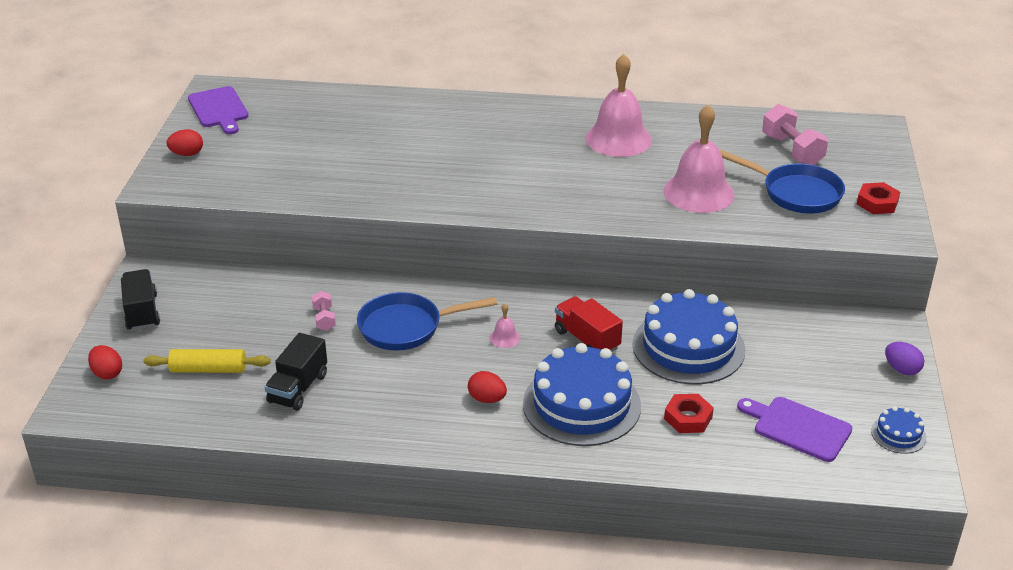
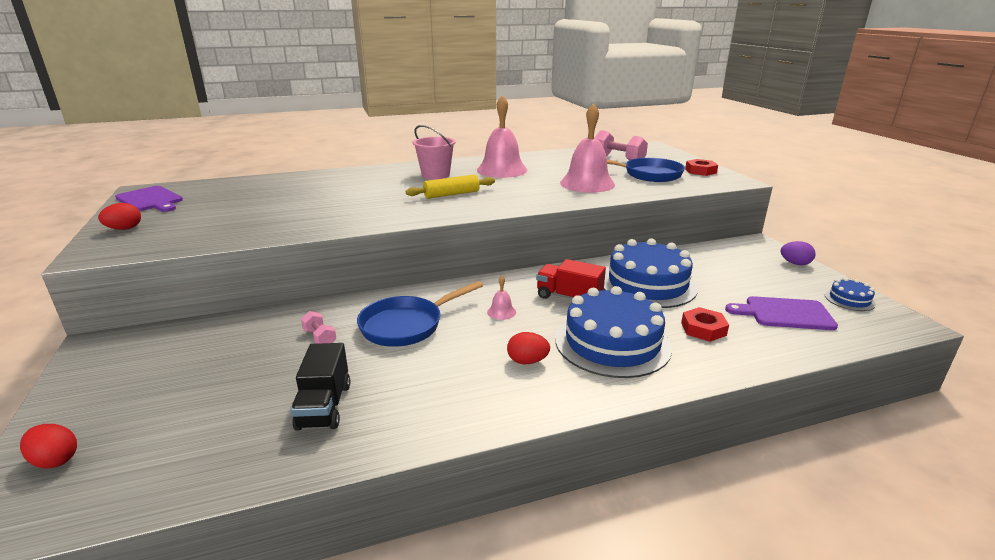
camera: 25 degrees left, 10 degrees down
(142, 312) = (97, 382): black truck -> none
(208, 369) = (203, 417): yellow rolling pin -> yellow rolling pin (451, 194)
(531, 131) = (435, 175): none -> pink bucket

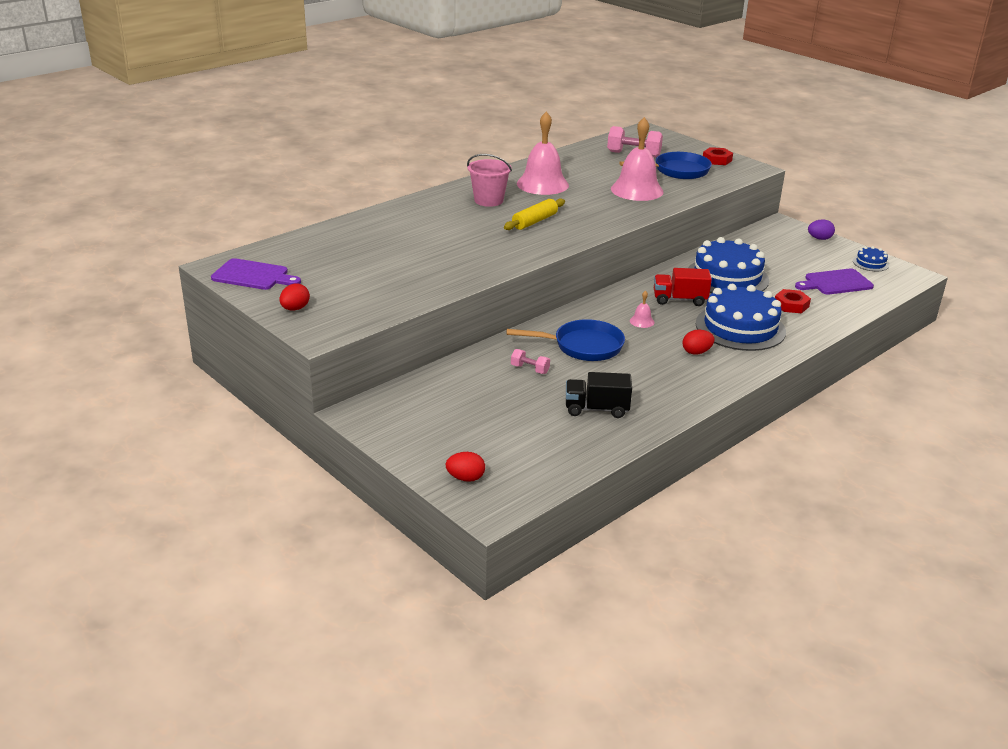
camera: 25 degrees left, 5 degrees up
(324, 406) = (596, 409): black truck -> black truck turned 120 degrees clockwise
(406, 325) = (583, 346): blue pan -> blue pan turned 120 degrees counterclockwise

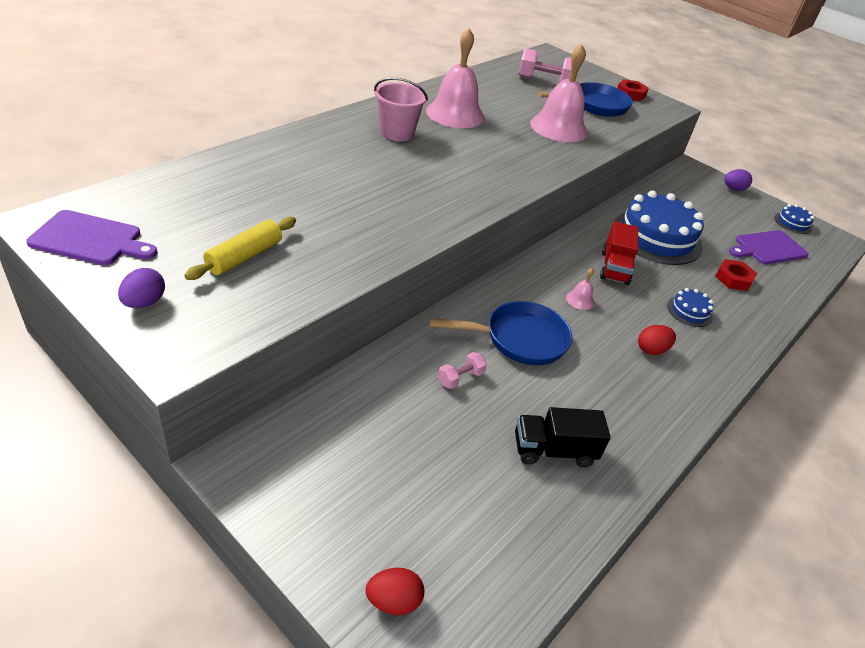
camera: 10 degrees left, 10 degrees up
(295, 309) = (144, 302): red egg -> purple egg
(530, 369) = (460, 378): pink dumbbell -> pink dumbbell turned 60 degrees counterclockwise
(534, 221) = (453, 165): yellow rolling pin -> yellow rolling pin (244, 256)
(679, 300) = (614, 268): red truck -> red truck turned 75 degrees counterclockwise
(740, 327) = (689, 311): blue cake -> blue cake, size x0.44

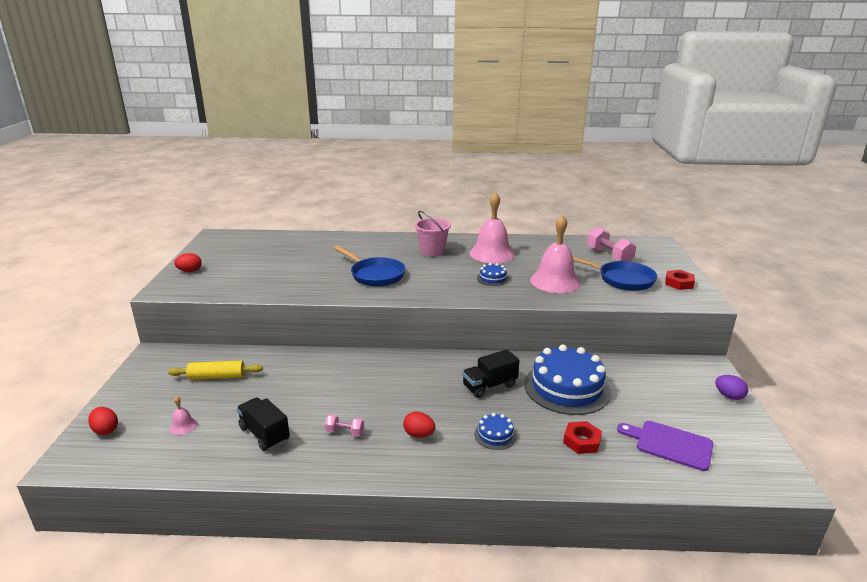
camera: 55 degrees right, 15 degrees down
(90, 239) = (217, 246): purple cutting board -> none
(144, 302) = (190, 271): purple egg -> red egg
(244, 256) = (252, 271): yellow rolling pin -> yellow rolling pin (217, 377)
(460, 378) = (287, 380): pink dumbbell -> pink dumbbell (345, 432)
(519, 339) = (351, 383): blue pan -> blue pan (375, 275)
(580, 300) = (427, 387): pink bell -> pink bell (183, 426)
(614, 268) = (489, 386): red truck -> black truck
(793, 223) = (749, 445): blue cake -> blue cake (493, 278)

